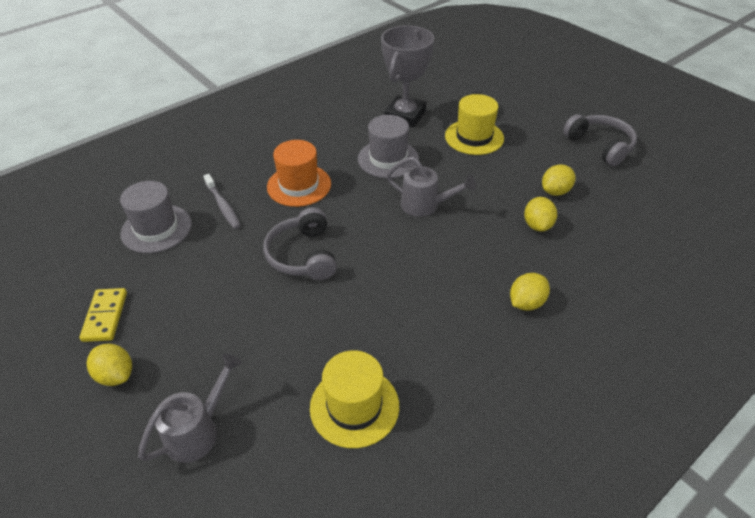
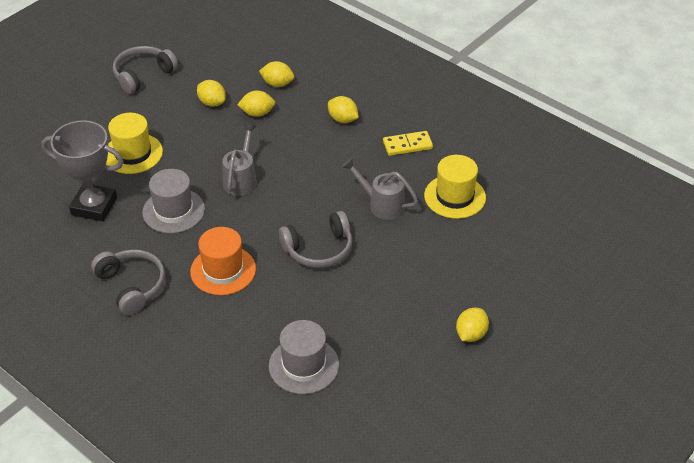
camera: 100 degrees left, 0 degrees up
(105, 316) = (418, 364): yellow domino -> yellow domino (407, 145)
(198, 431) = (499, 271): grey watering can -> grey watering can (382, 205)
(223, 206) = (262, 322): grey toothbrush -> none
(301, 134) = (132, 286): none -> grey headphones
(596, 247) = (277, 84): none -> yellow lemon

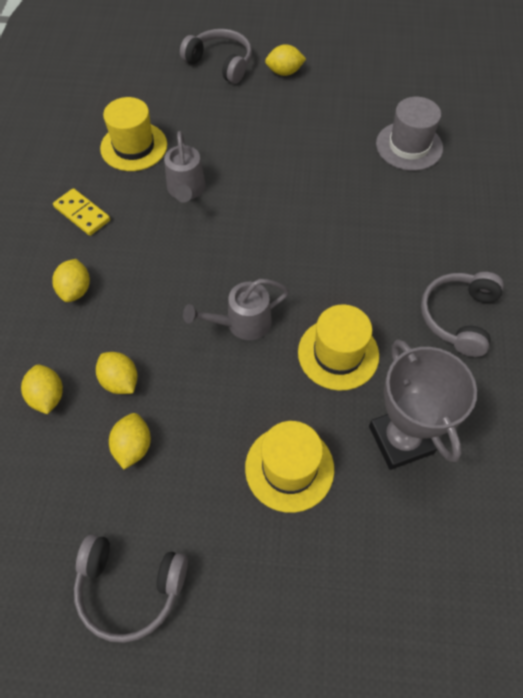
camera: 125 degrees left, 15 degrees up
(173, 211) = (338, 354): grey hat -> yellow hat
(223, 270) = (371, 258): orange hat -> none
(319, 249) = (281, 204): grey headphones -> grey headphones (220, 63)

